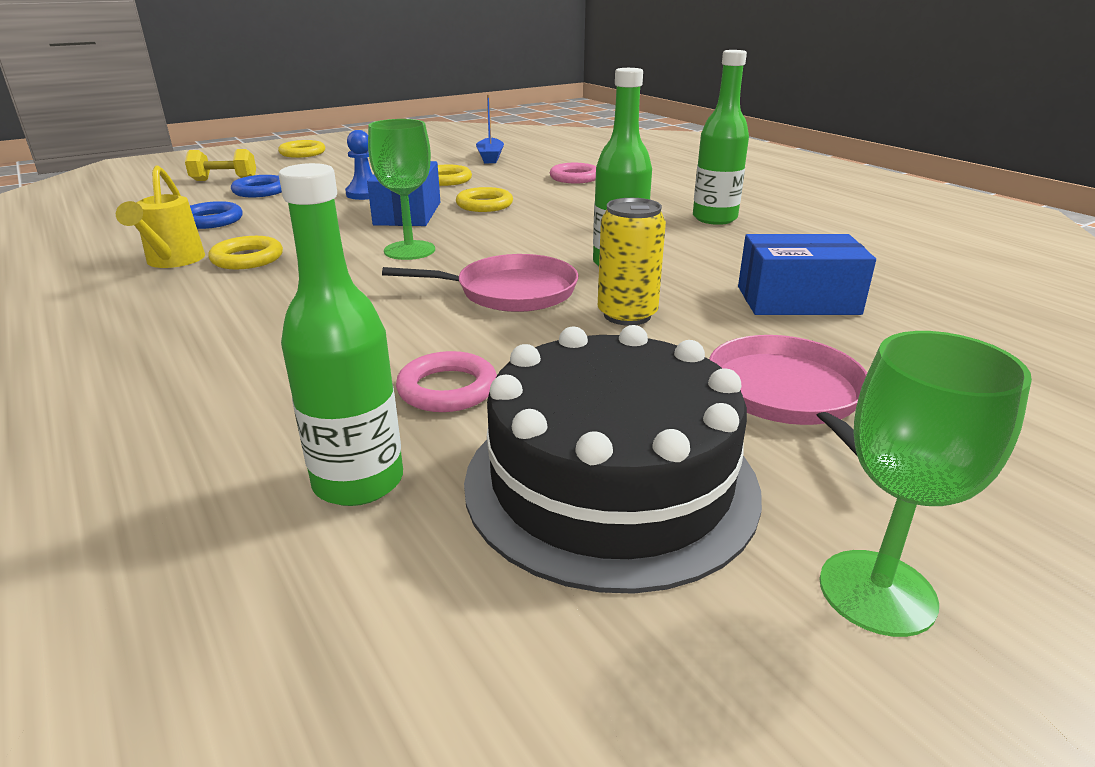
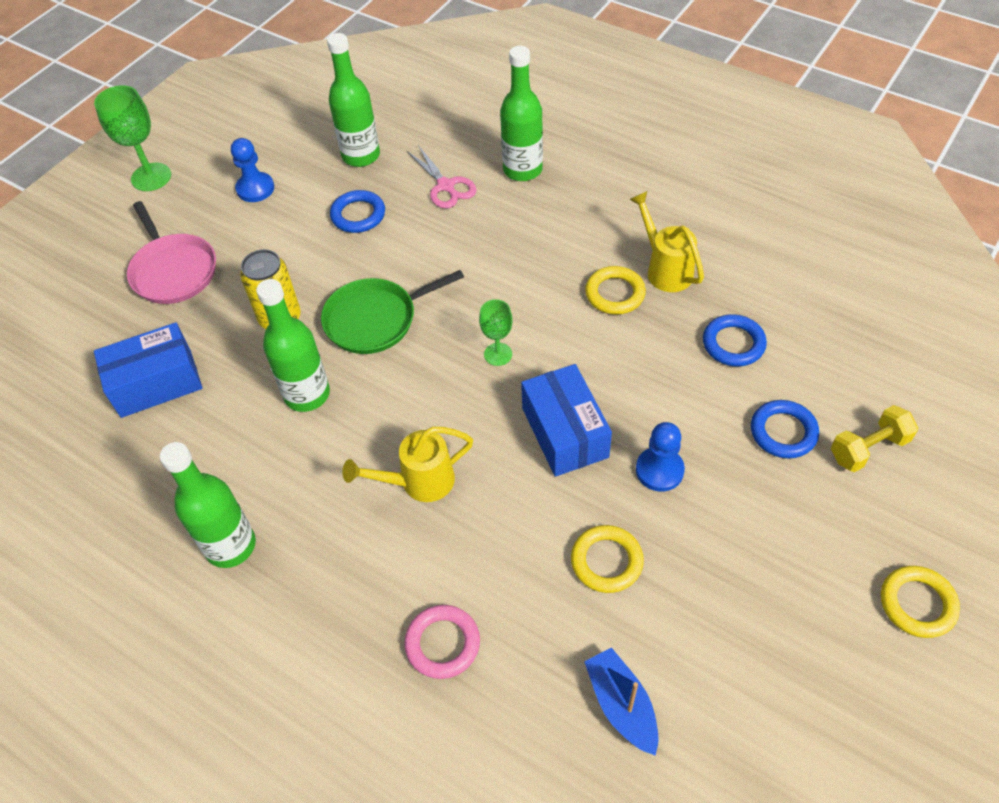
camera: 160 degrees right, 25 degrees up
(142, 378) = (522, 170): none -> green bottle
(276, 389) = (446, 186): none -> pink scissors
(409, 250) = (498, 354): green goblet -> green goblet, size x0.61
(447, 389) = (358, 215): pink ring -> blue ring
(484, 205) = (501, 489): yellow ring -> none
(510, 292) = (375, 319): pink pan -> green pan
(545, 215) = (418, 482): none -> yellow watering can
(610, 483) = (255, 188): black cake -> blue pawn

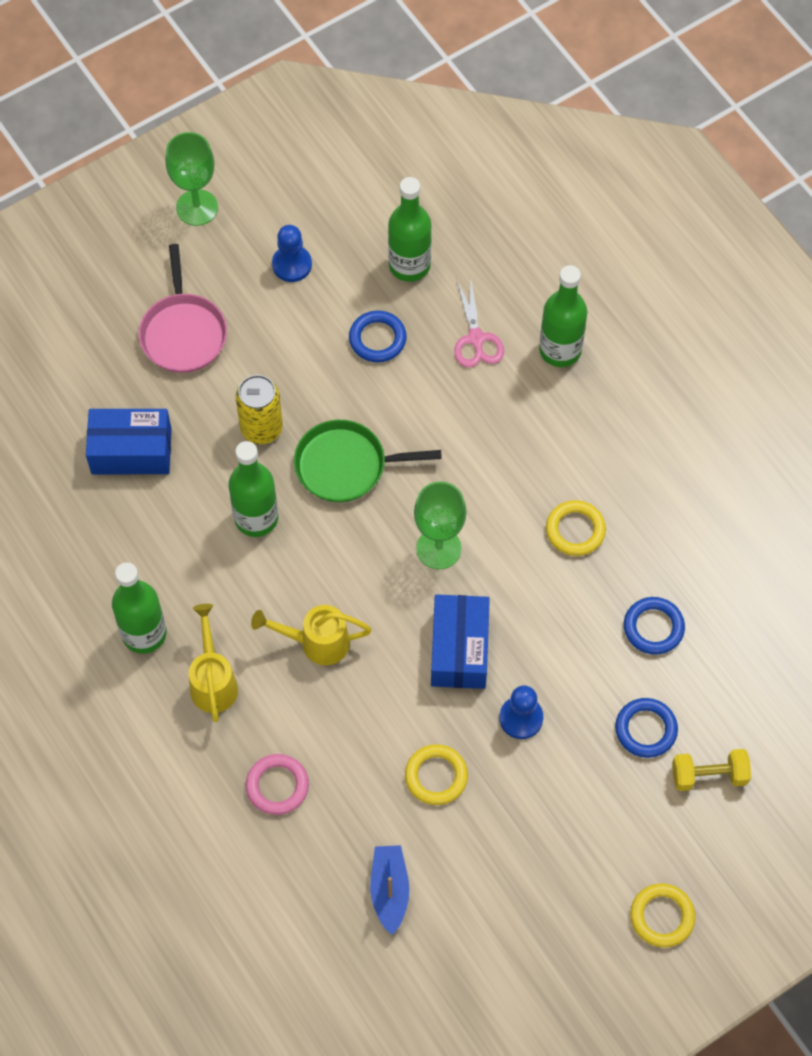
camera: 20 degrees right, 10 degrees up
(498, 354) = (438, 548): green goblet -> green goblet, size x1.64
(665, 268) = (636, 523): yellow watering can -> yellow watering can (213, 681)

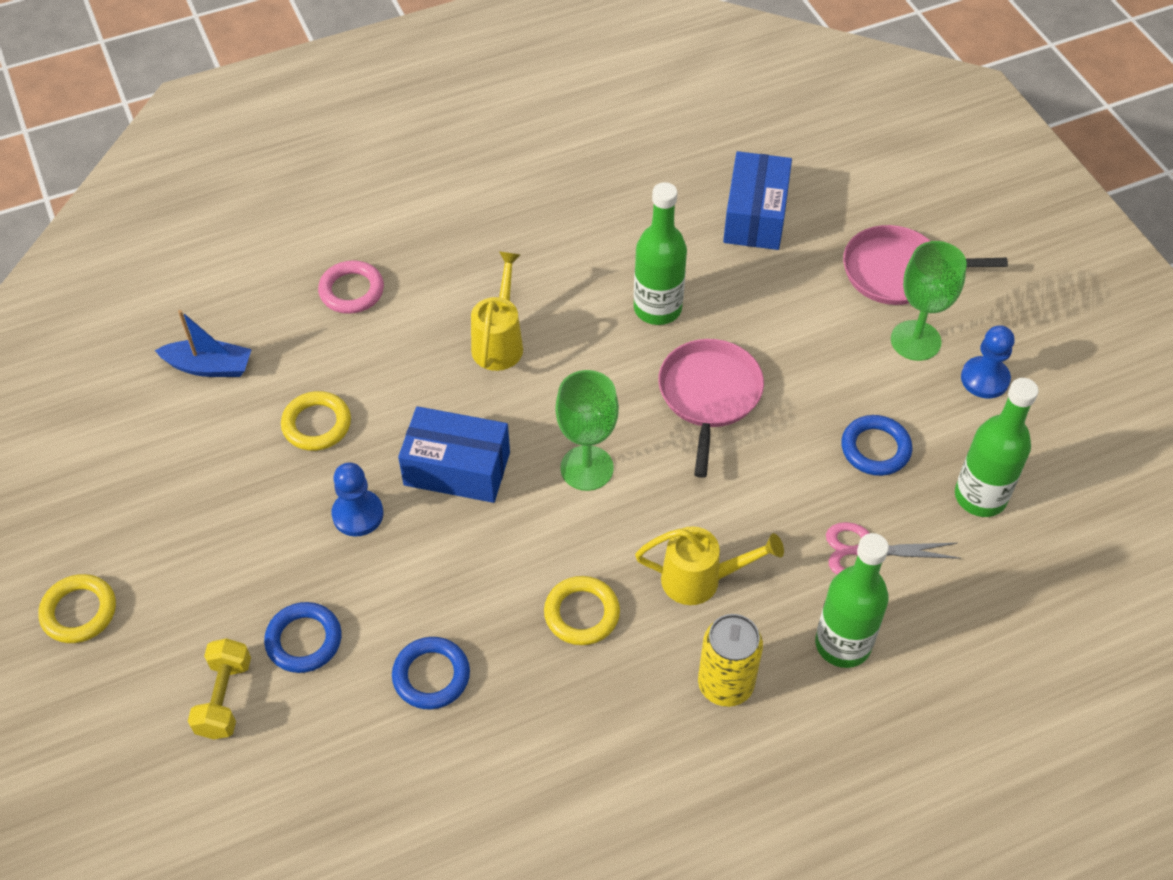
camera: 100 degrees right, 10 degrees down
(144, 634) = (545, 207): green bottle -> none
(197, 207) = (1066, 301): green goblet -> green goblet (915, 340)
(213, 681) = (480, 254): yellow watering can -> yellow watering can (701, 580)
(261, 428) = (768, 326): yellow can -> yellow can (725, 684)
(346, 465) = (709, 395): green pan -> pink pan

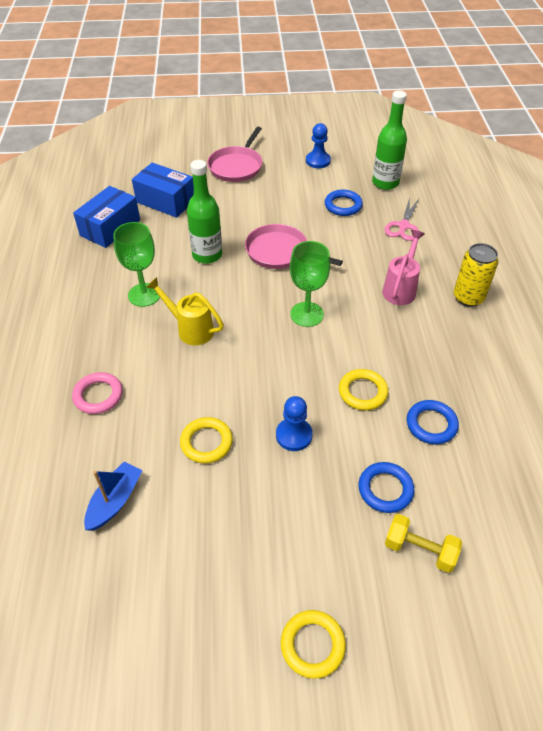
camera: 70 degrees left, 5 degrees down
(457, 468) = (280, 374): blue box -> blue box (110, 228)
(581, 613) = (407, 343): yellow ring -> yellow ring (362, 392)
(701, 580) = (401, 288): yellow watering can -> pink watering can
(842, 644) = (455, 250): green bottle -> none
(915, 340) = (283, 174): green goblet -> green goblet (144, 295)

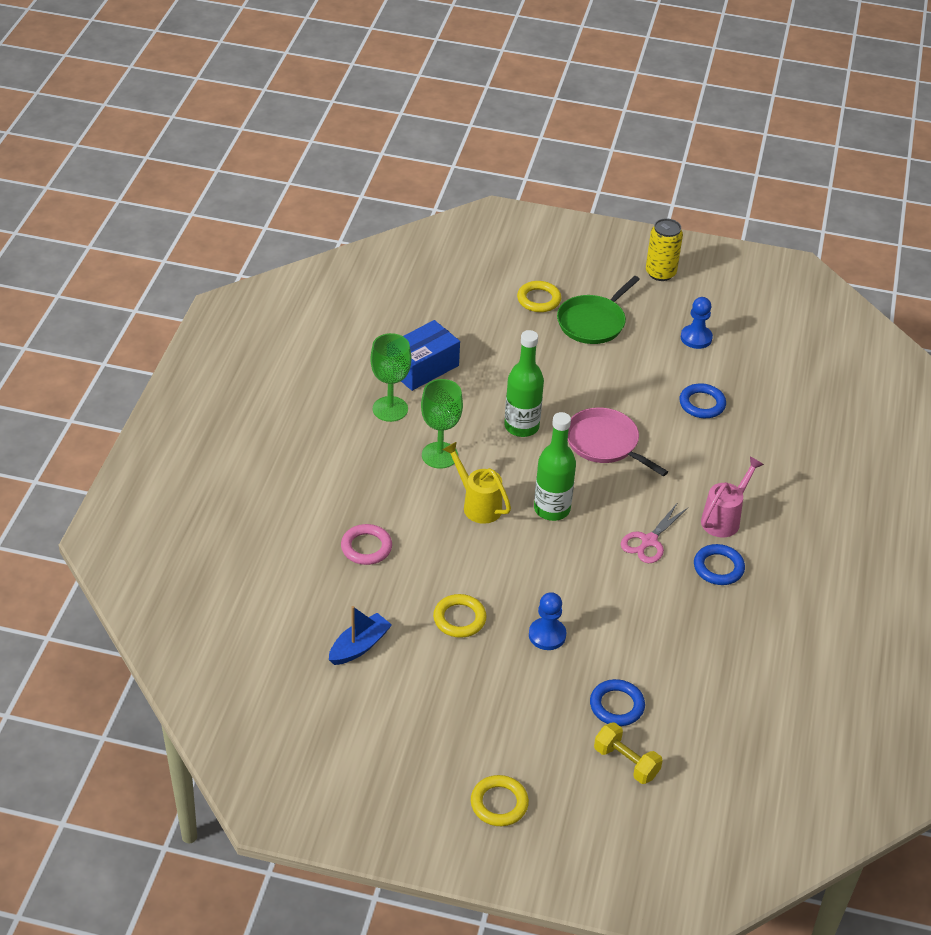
camera: 15 degrees right, 5 degrees down
(165, 201) = (494, 348): blue box -> none
(236, 166) = (593, 322): pink pan -> green pan
(307, 314) = (607, 520): green goblet -> green goblet (390, 409)
(362, 392) = (633, 614): yellow ring -> yellow ring (538, 299)
(385, 183) = (767, 387): green bottle -> green bottle (552, 509)
(403, 226) = (763, 447): pink scissors -> pink scissors (649, 541)
(431, 424) = (690, 662): blue ring -> blue ring (718, 567)
(468, 297) = (796, 547): yellow can -> yellow can (660, 273)

